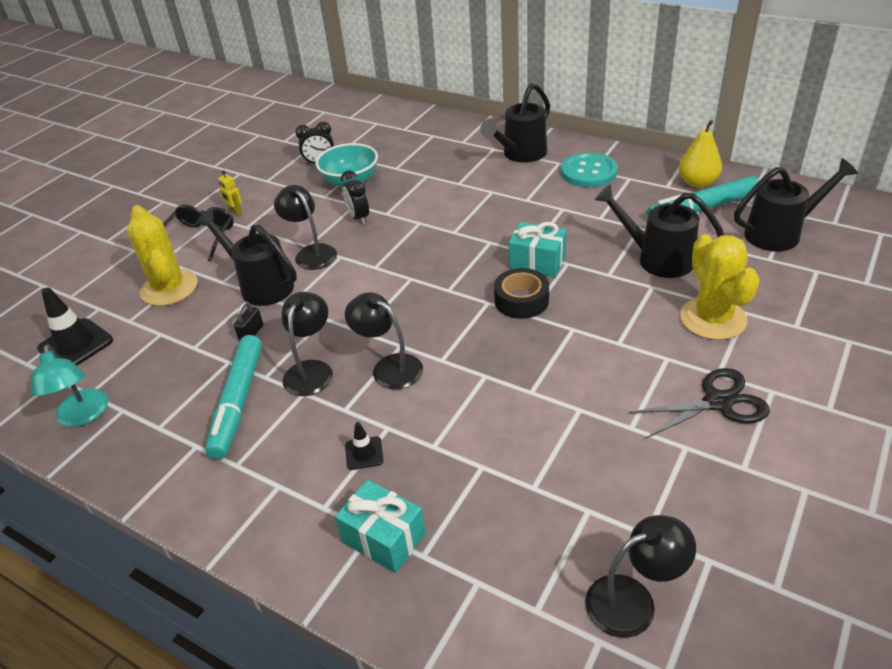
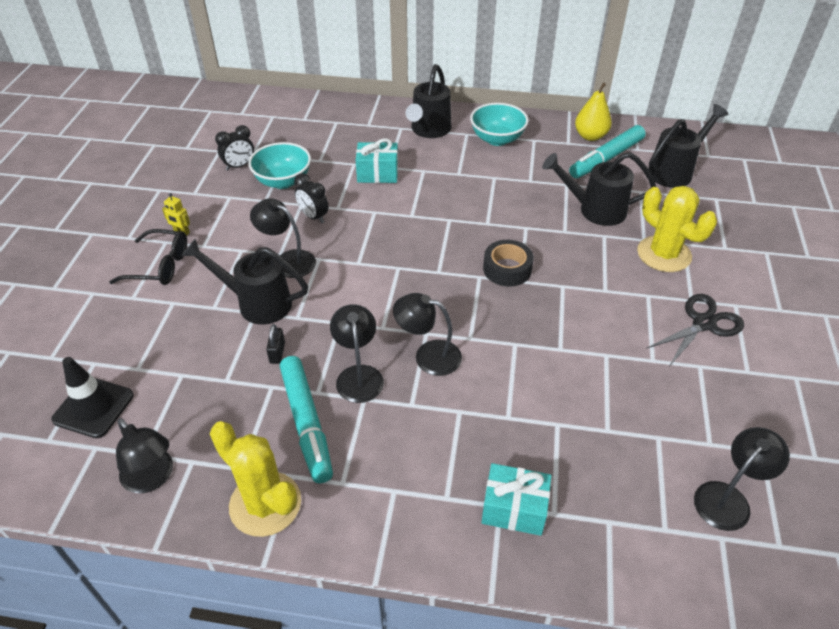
camera: 25 degrees left, 5 degrees up
(83, 416) = (152, 478): turquoise lamp -> black lamp
(169, 288) = (160, 325): yellow cactus -> yellow cactus (265, 504)
(200, 237) = (160, 266): black glasses -> black glasses turned 105 degrees clockwise
(364, 453) = (453, 440): black traffic cone -> none
(537, 262) = (500, 231): turquoise gift -> turquoise gift (377, 173)
(588, 172) = (497, 139): turquoise button -> turquoise bowl

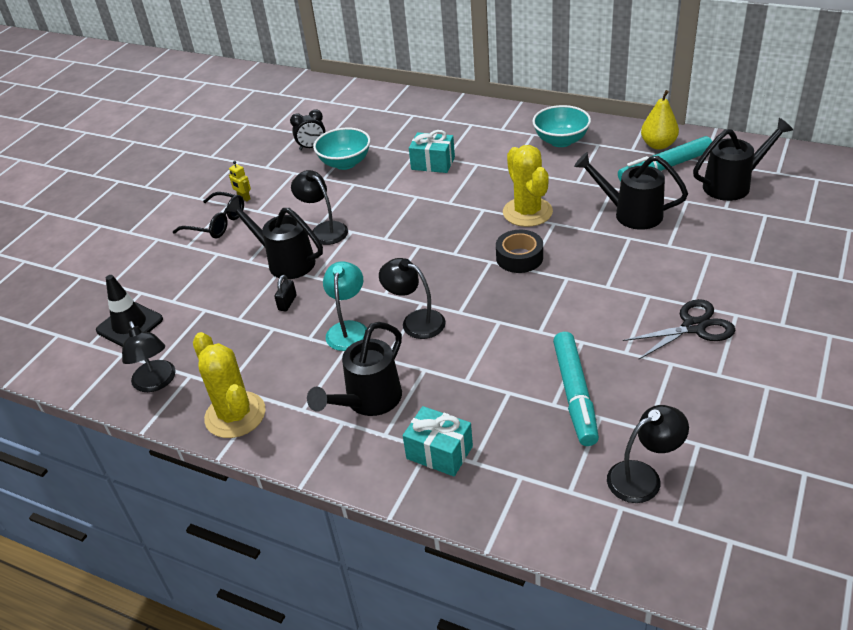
camera: 20 degrees right, 5 degrees down
(307, 423) = (291, 360): turquoise marker -> turquoise marker (575, 394)
(313, 217) = (360, 196): black clock -> none
(358, 375) = (348, 329): black lamp -> turquoise lamp
(429, 130) = (497, 128): black watering can -> black watering can (368, 401)
(664, 254) = (683, 261): yellow cactus -> yellow cactus (527, 212)

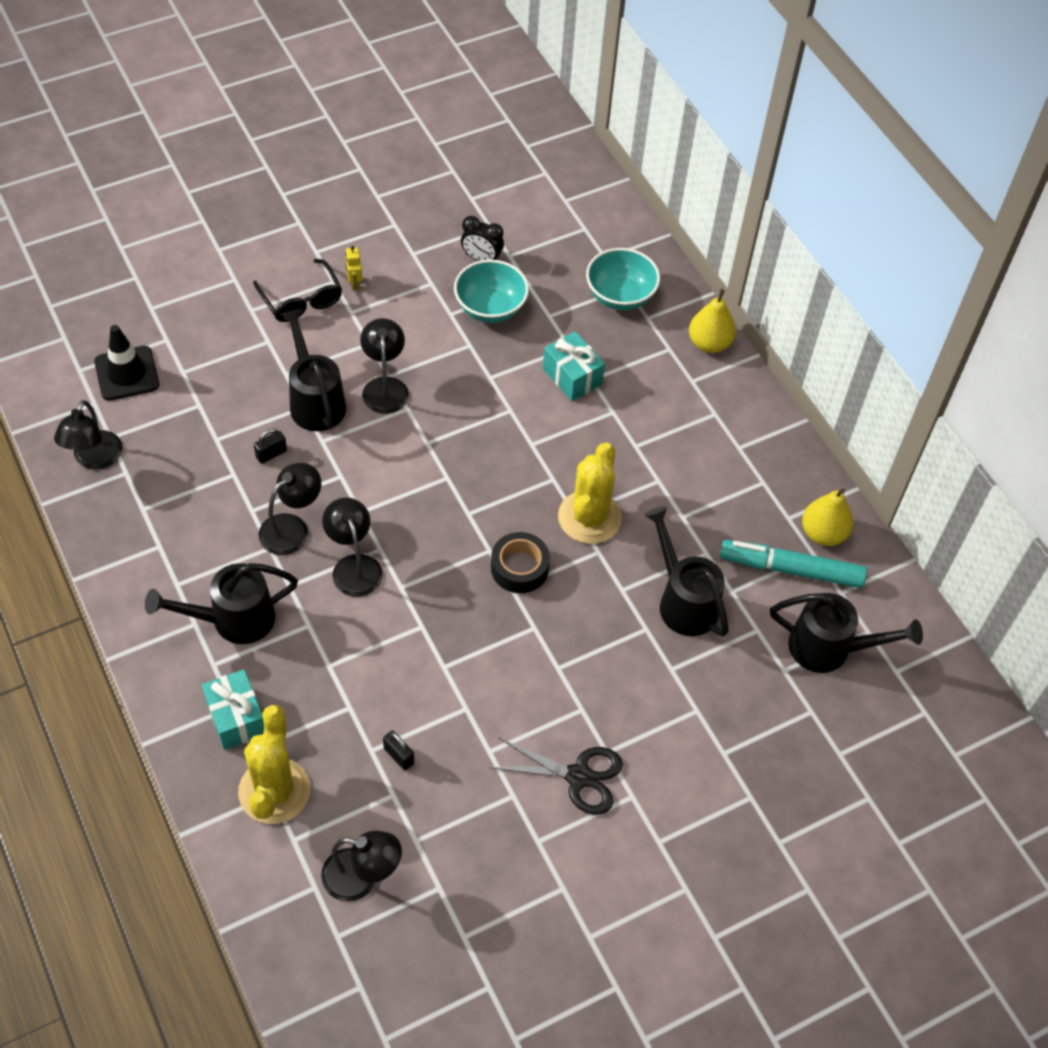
camera: 30 degrees right, 15 degrees up
(235, 415) = (123, 546): yellow cactus -> yellow cactus (274, 791)
(348, 329) = (292, 528): turquoise lamp -> black lamp
(489, 111) = (709, 343): none -> yellow pear
(561, 141) = (731, 447): turquoise bowl -> turquoise bowl (620, 296)
(575, 394) = (399, 756): turquoise marker -> black padlock

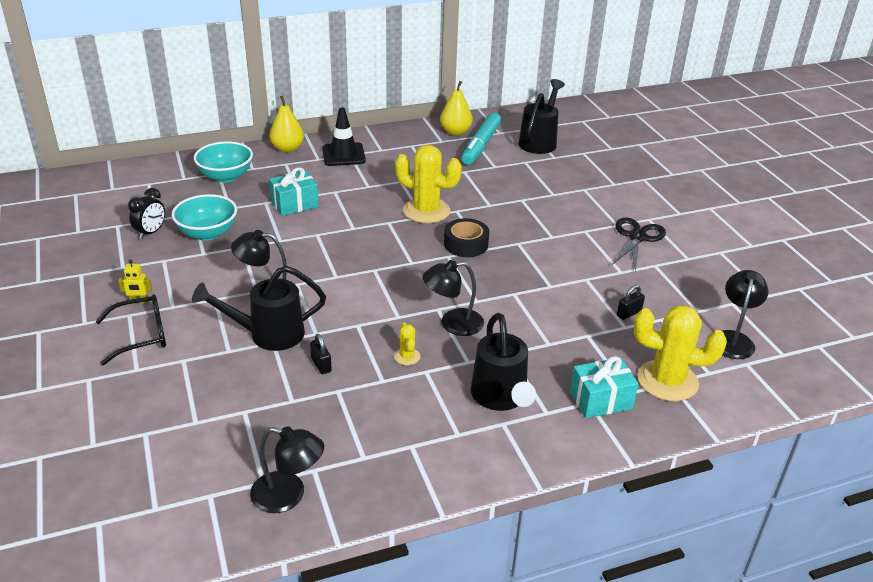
camera: 80 degrees left, 20 degrees down
(127, 373) = (178, 466): black traffic cone -> black traffic cone (343, 155)
(292, 528) = (407, 356): black lamp -> yellow cactus
(683, 601) = (501, 183): black watering can -> none

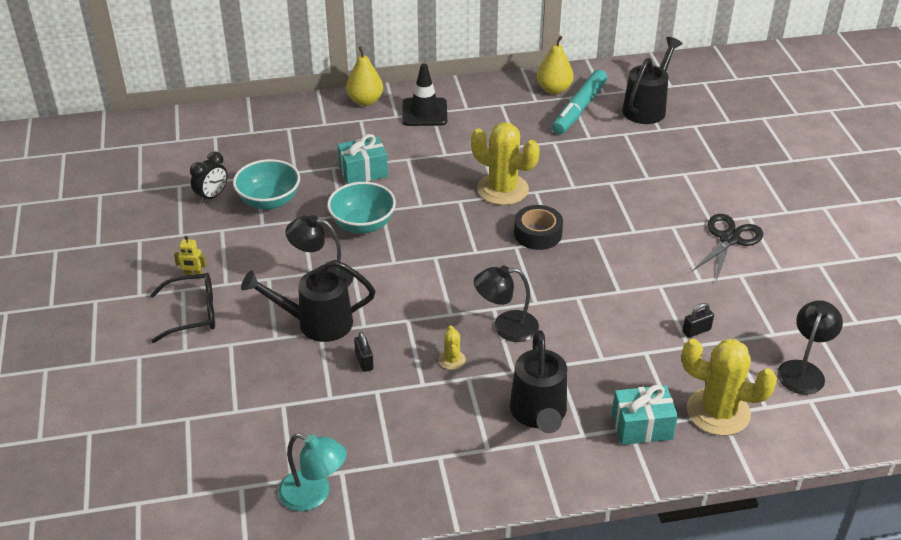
camera: 10 degrees right, 5 degrees up
(226, 176) = (295, 132): turquoise bowl -> turquoise bowl (363, 224)
(288, 495) = (314, 495): black lamp -> turquoise lamp

